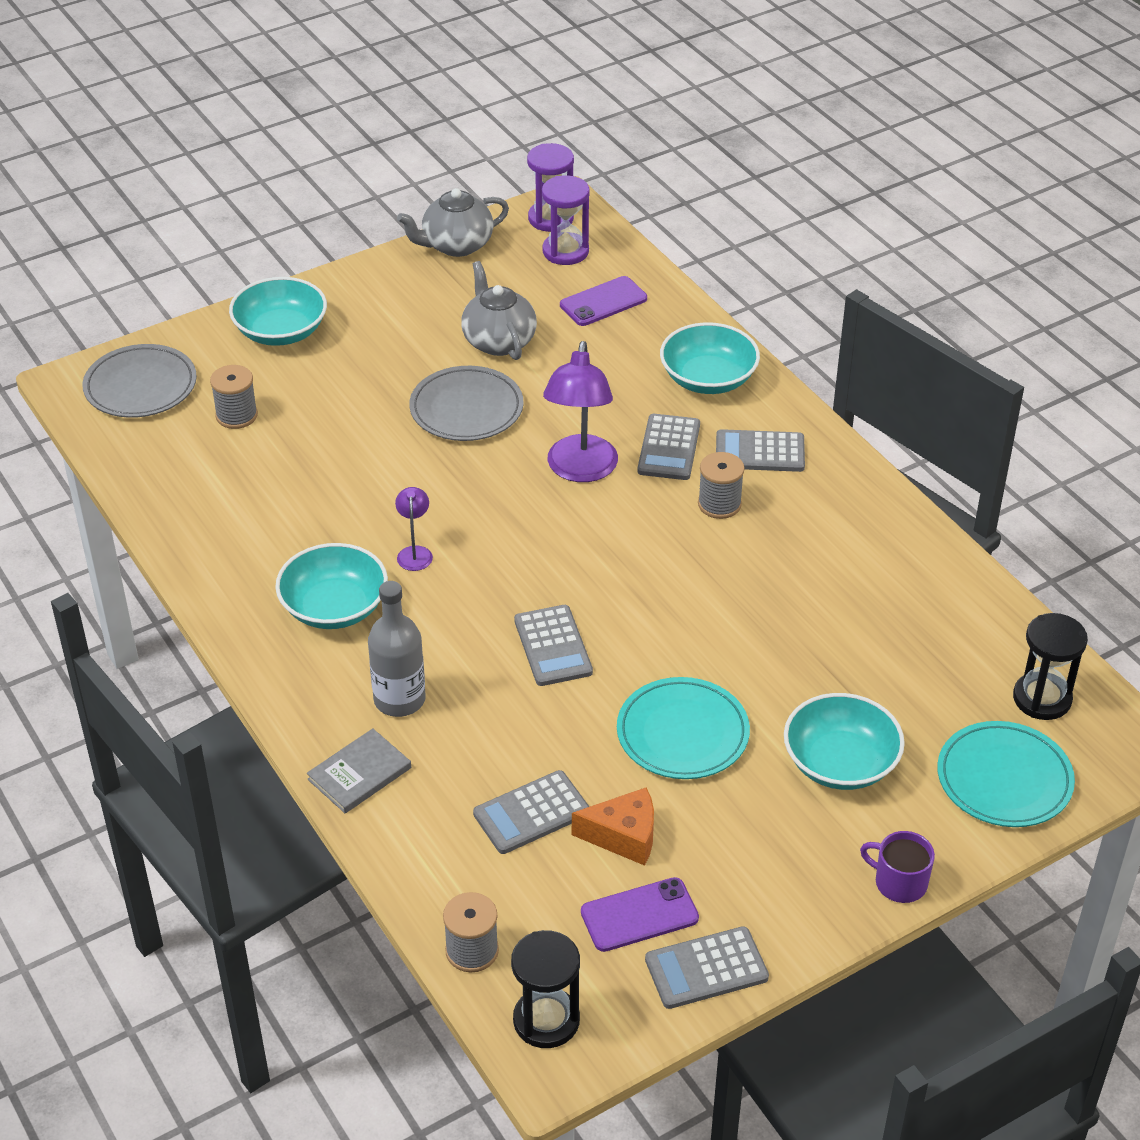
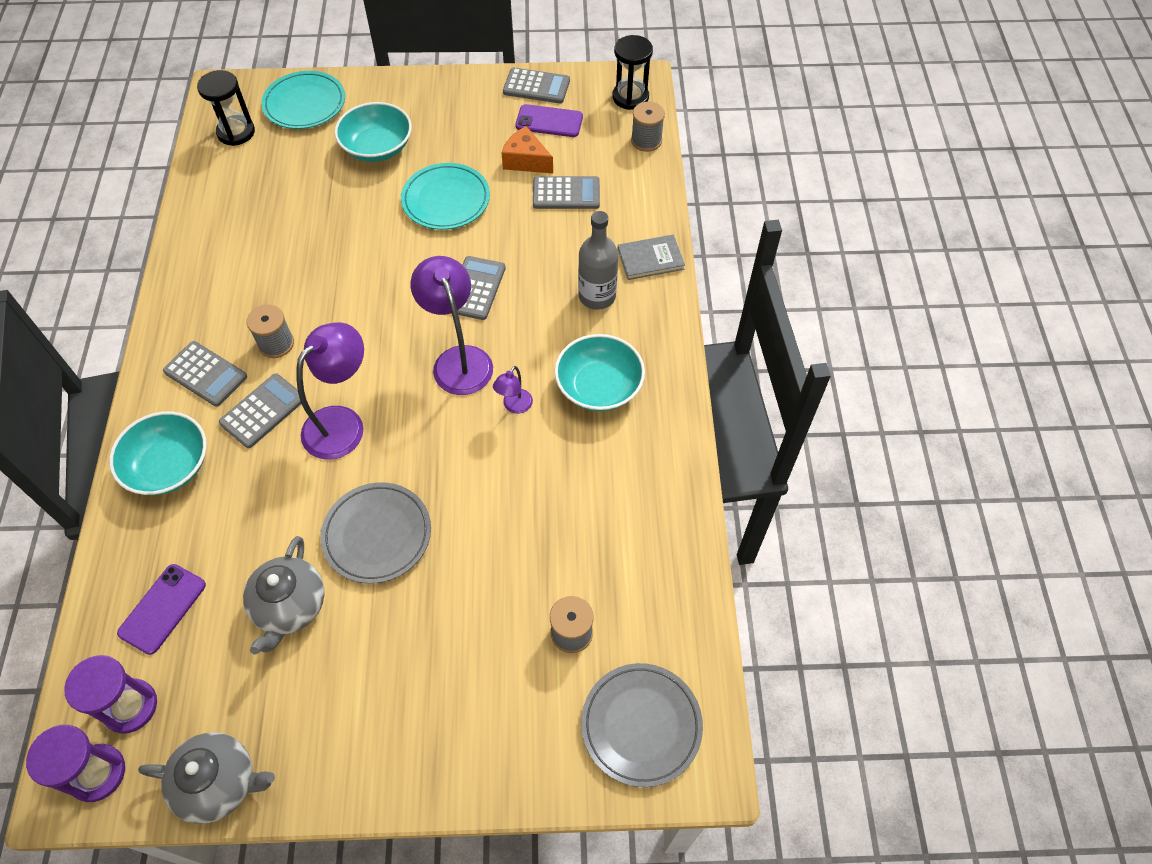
camera: 150 degrees left, 15 degrees up
(281, 331) = (471, 736): turquoise bowl -> none
(510, 569) = (458, 360): none -> purple lamp
(603, 302) = (162, 609): purple phone -> purple phone turned 60 degrees counterclockwise
(899, 882) = (409, 83): purple mug -> none

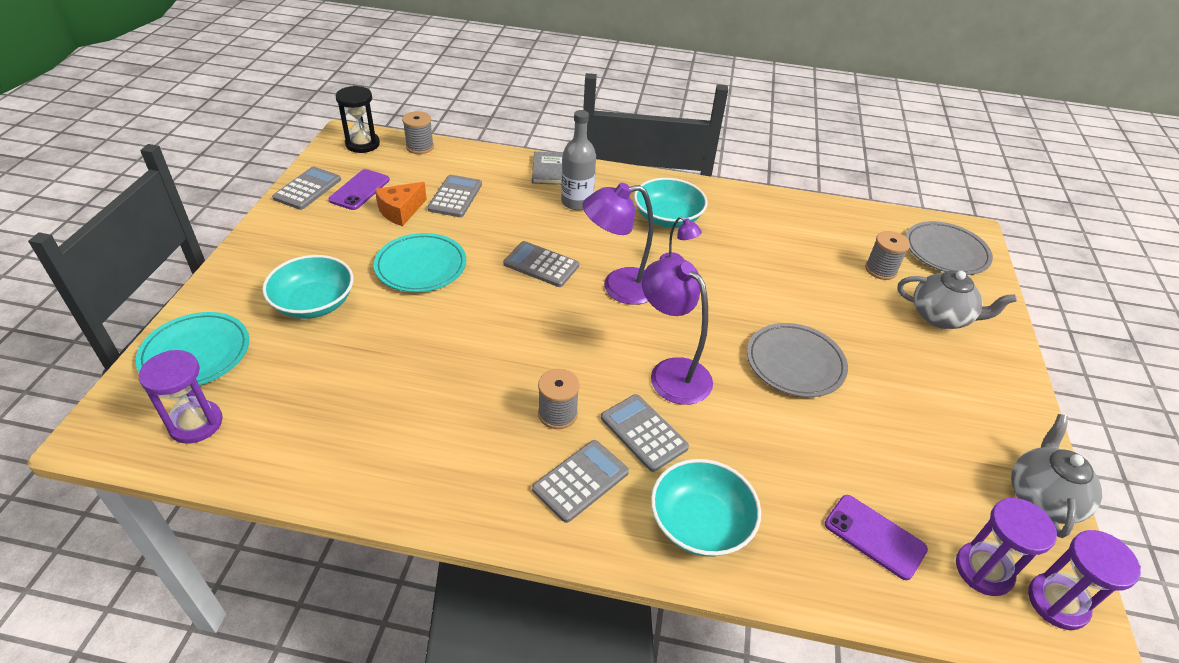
camera: 80 degrees left, 15 degrees down
(236, 132) = (196, 423): black hourglass -> purple hourglass
(290, 607) = (867, 431): grey teapot -> grey teapot (941, 317)

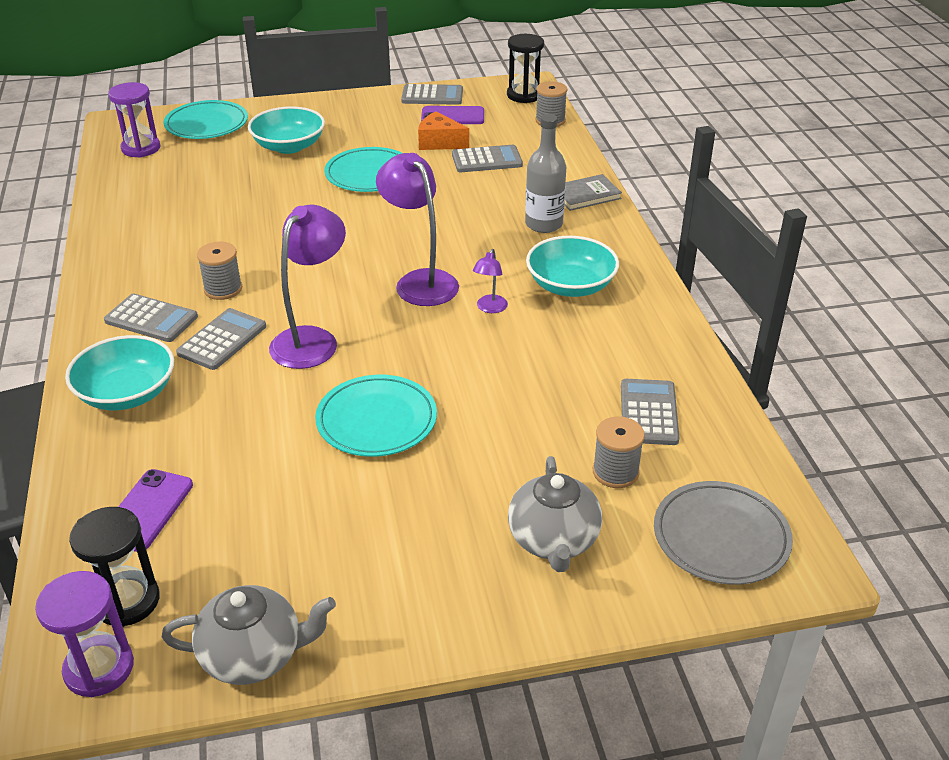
camera: 70 degrees right, 5 degrees down
(541, 265) = (420, 230): grey calculator -> grey calculator (648, 413)
(795, 363) = (376, 420): grey plate -> turquoise plate
(983, 570) = (127, 601): purple hourglass -> black hourglass

